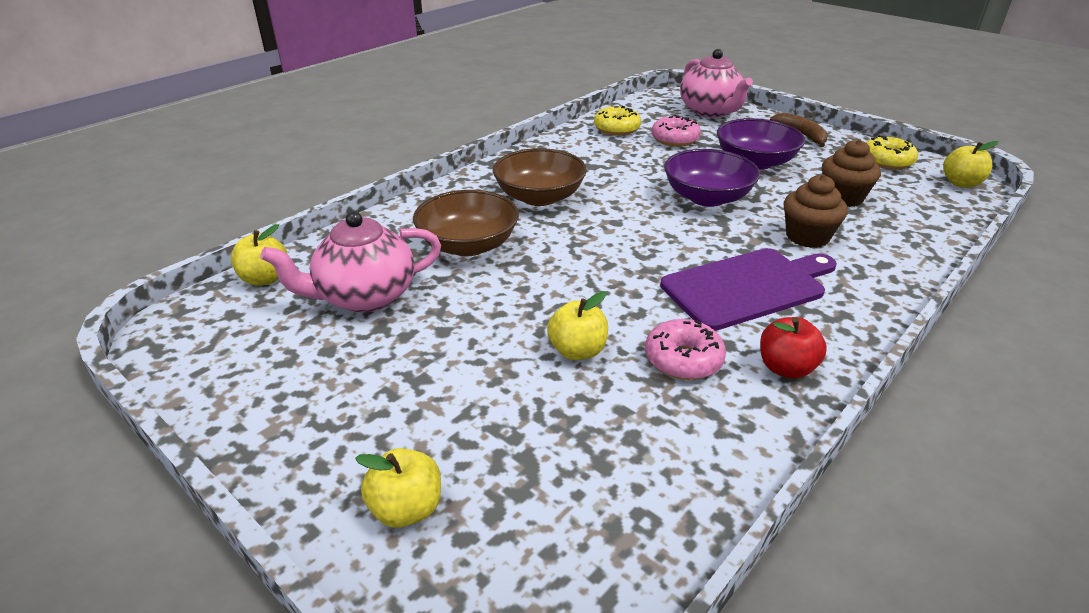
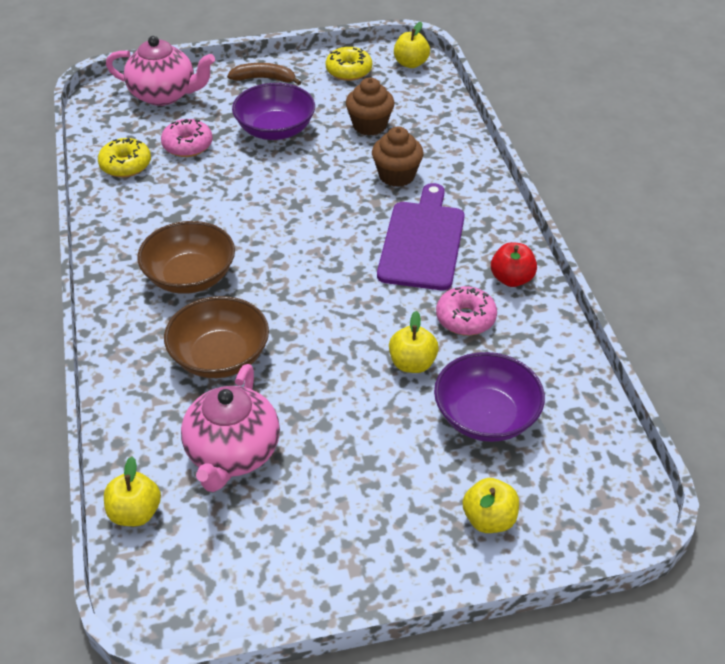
camera: 55 degrees left, 10 degrees up
(707, 197) = (296, 187): purple bowl -> purple bowl (486, 416)

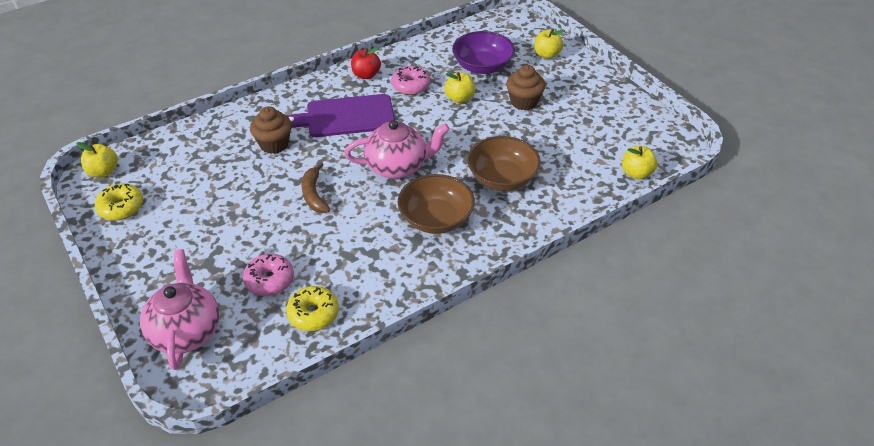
camera: 110 degrees left, 0 degrees up
(232, 454) = (571, 149): pink teapot -> pink teapot (397, 166)
(264, 79) = (143, 262): brown banana -> brown banana (314, 194)
(275, 130) = (229, 229): purple bowl -> none
(369, 125) = (209, 174): brown cupcake -> brown cupcake (524, 102)

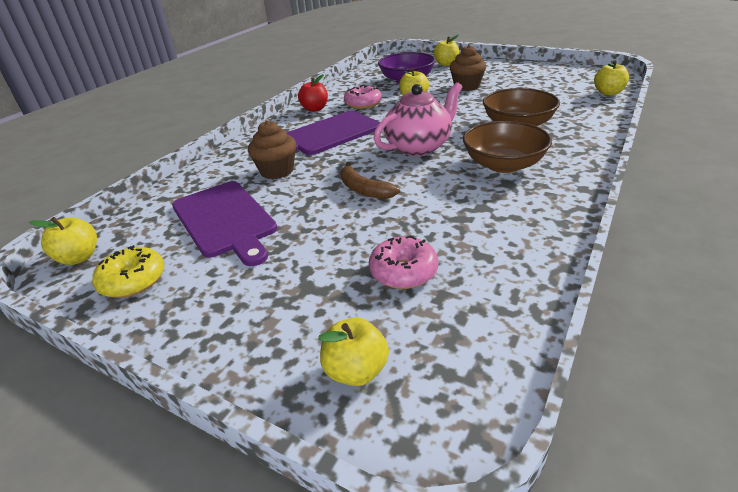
camera: 25 degrees left, 10 degrees down
(186, 331) = (356, 370): pink teapot -> yellow apple
(204, 180) = (225, 220): none -> purple cutting board
(313, 314) = (494, 279): yellow donut -> none

